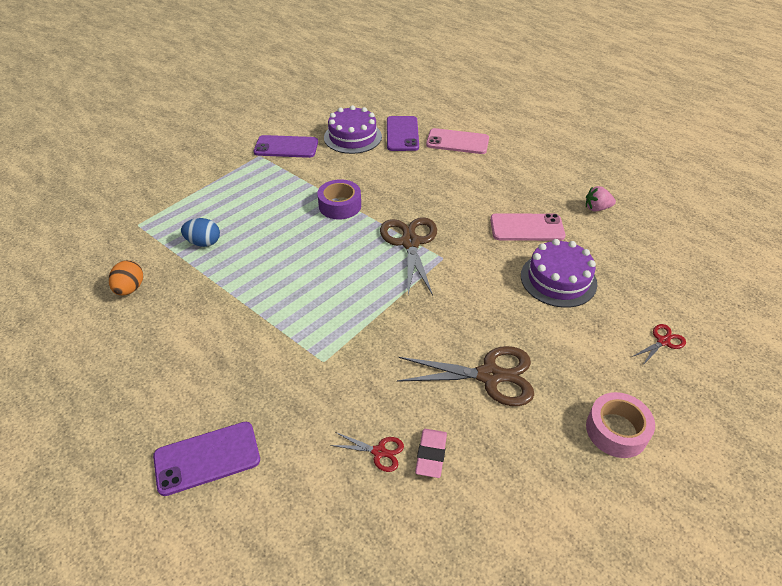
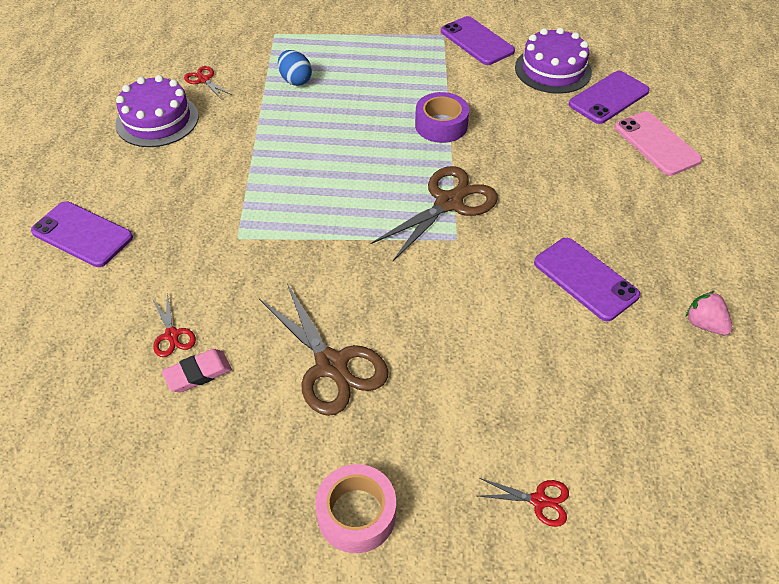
camera: 50 degrees right, 5 degrees up
(130, 289) = (204, 80): orange egg -> red scissors
(527, 228) = (585, 279): pink phone -> purple phone
(558, 279) = (532, 350): purple cake -> purple cake (157, 120)

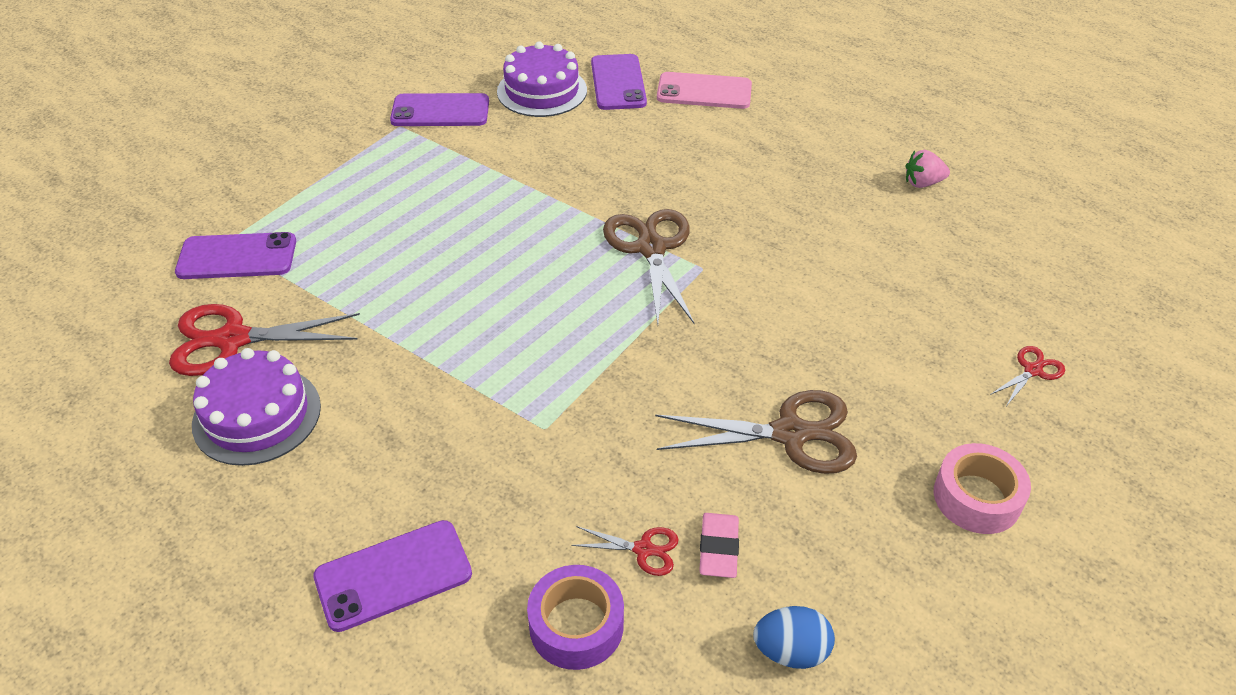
camera: 55 degrees left, 5 degrees down
(204, 80) = (233, 340): red scissors -> red scissors, size x2.06
(295, 80) = (335, 264): blue egg -> blue egg (790, 651)
(441, 125) = (537, 197): purple tape -> purple tape (576, 625)
(585, 279) = (822, 217): purple phone -> purple phone (237, 257)

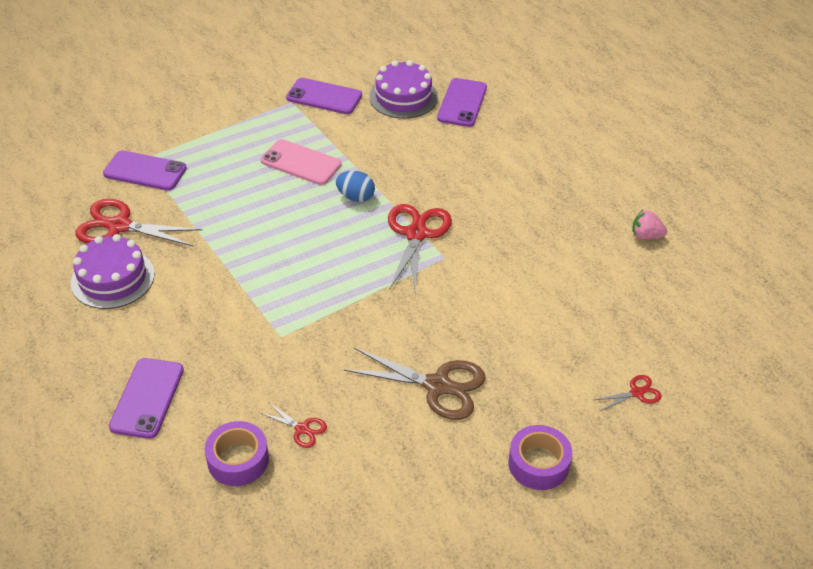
camera: 20 degrees right, 0 degrees up
(393, 575) = (147, 398): purple phone -> purple phone turned 75 degrees counterclockwise
(651, 248) = (416, 234): brown scissors -> red scissors
(704, 92) = (522, 124): pink phone -> pink phone (301, 163)
(718, 548) = (349, 442): pink eraser -> none
(790, 651) = (358, 516): blue egg -> blue egg (355, 197)
(977, 497) = (538, 464): pink tape -> purple tape

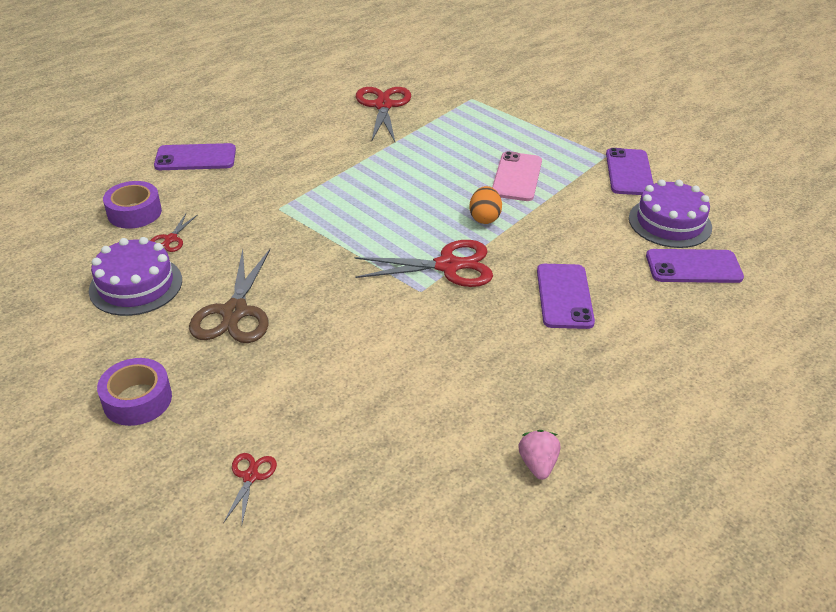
camera: 75 degrees right, 5 degrees down
(112, 278) = (321, 116): purple cake -> purple cake (136, 285)
(145, 171) = (457, 102): purple phone -> purple phone (564, 296)
(355, 197) = (484, 218): blue egg -> orange egg
(637, 393) = (250, 476): red scissors -> red scissors turned 135 degrees counterclockwise

